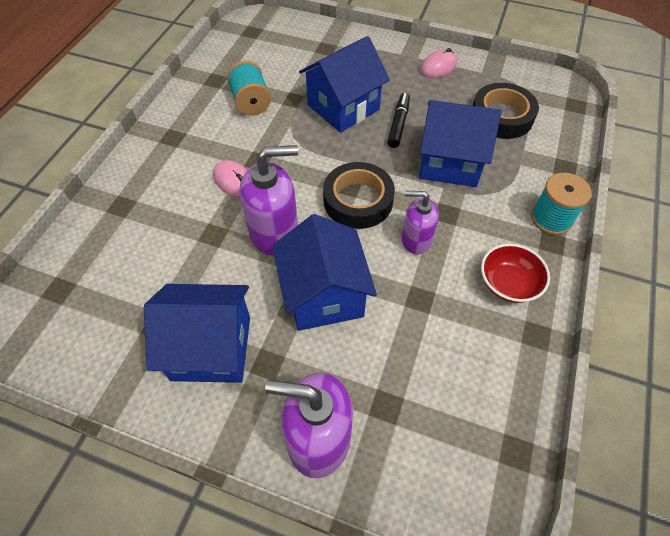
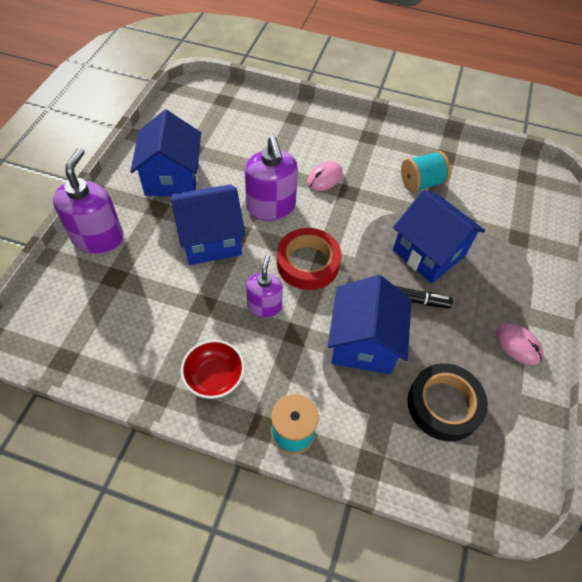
camera: 85 degrees right, 0 degrees up
(358, 200) = (308, 263): black tape -> red tape

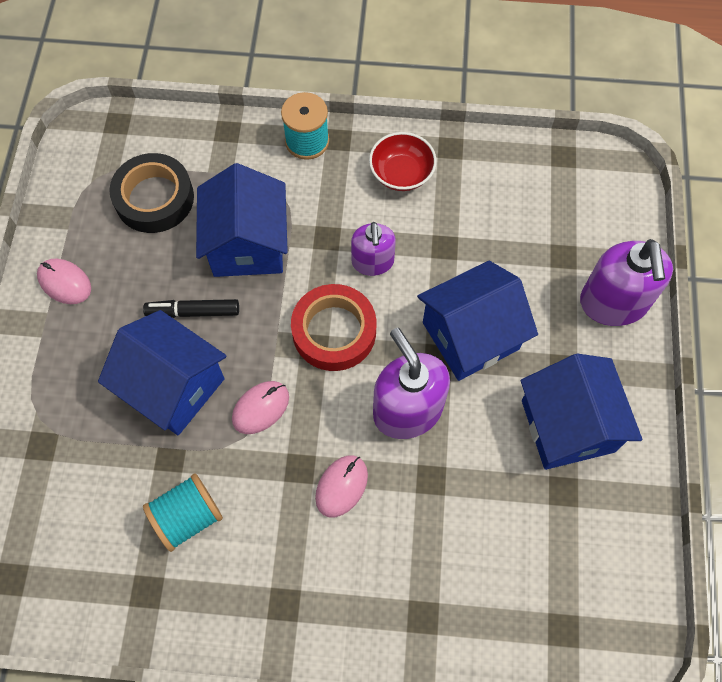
camera: 170 degrees right, 10 degrees up
(369, 228) = (261, 408): none -> pink mouse

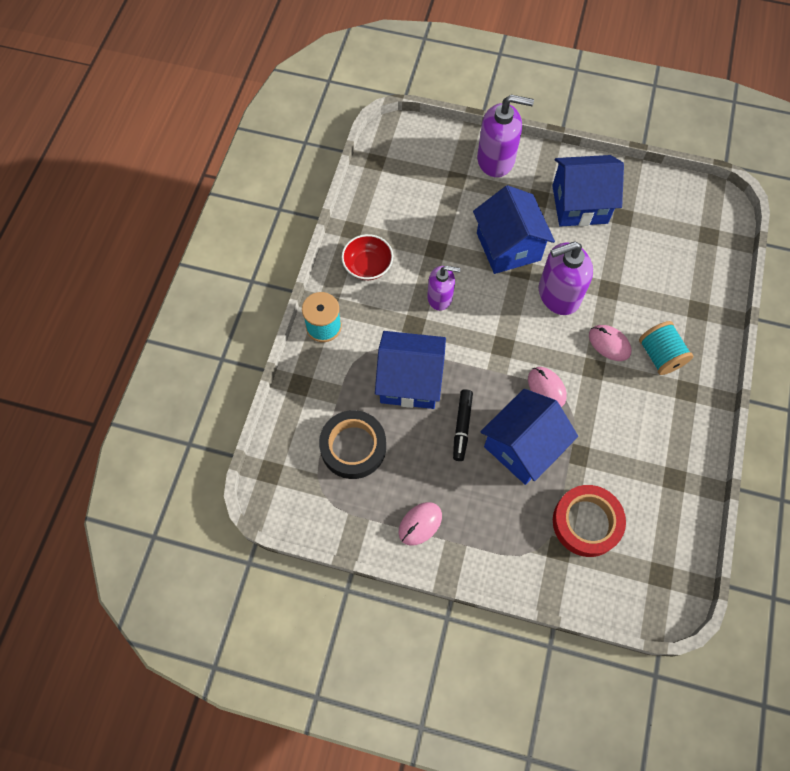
camera: 80 degrees left, 0 degrees up
(188, 517) = (623, 446): turquoise spool -> turquoise spool (660, 355)
(334, 331) = (492, 331): red tape -> red tape (586, 522)

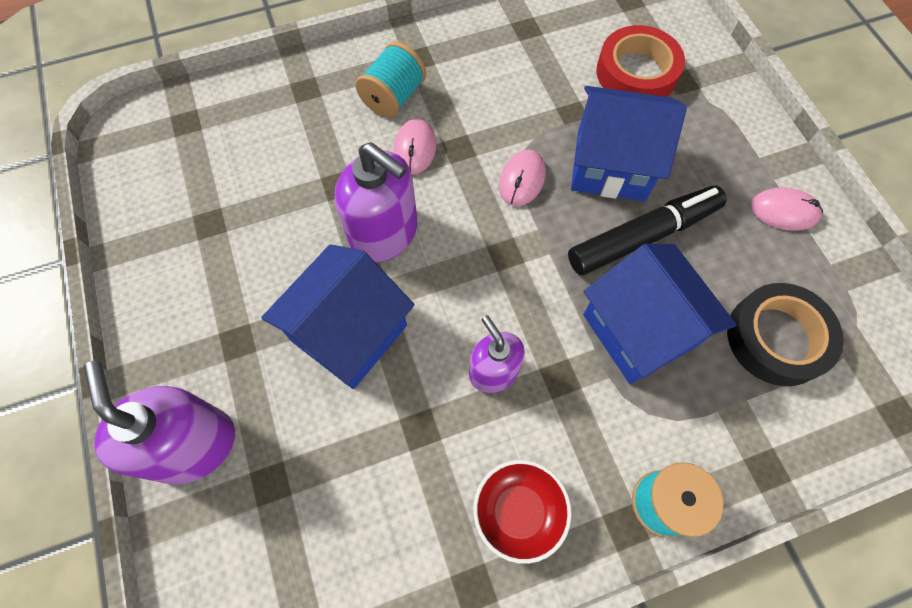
camera: 125 degrees left, 0 degrees up
(462, 427) = (643, 236): black marker -> black marker, size x1.64
(579, 204) = (218, 283): blue house -> none

